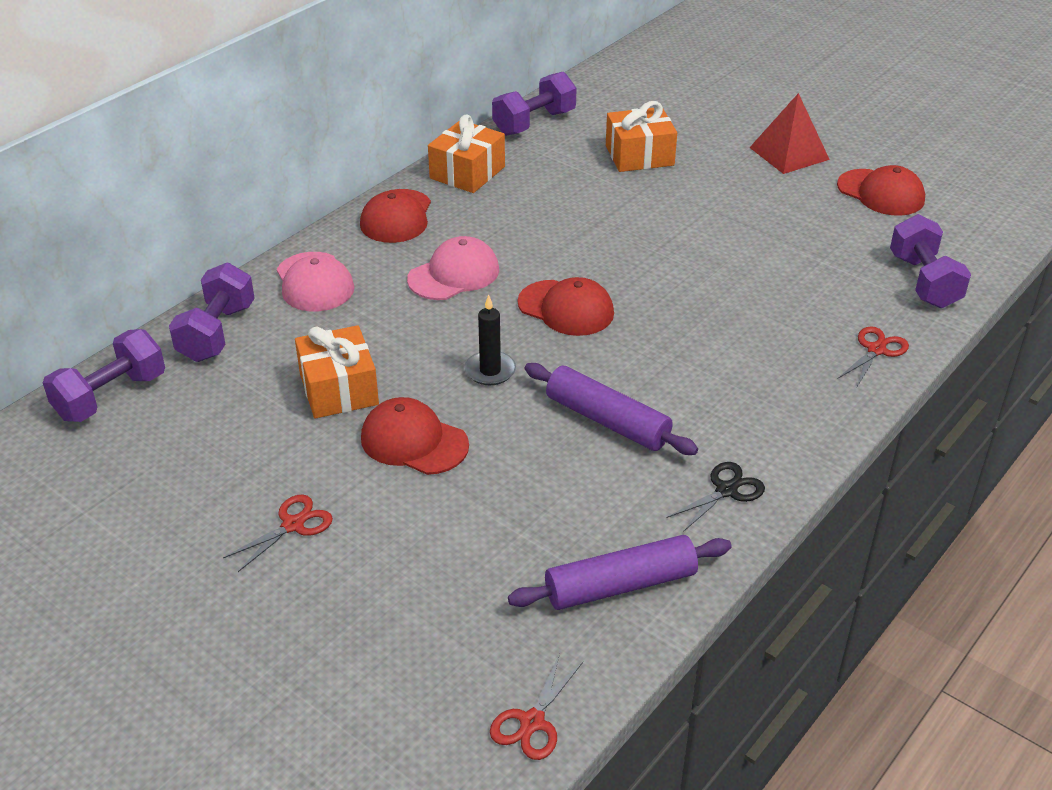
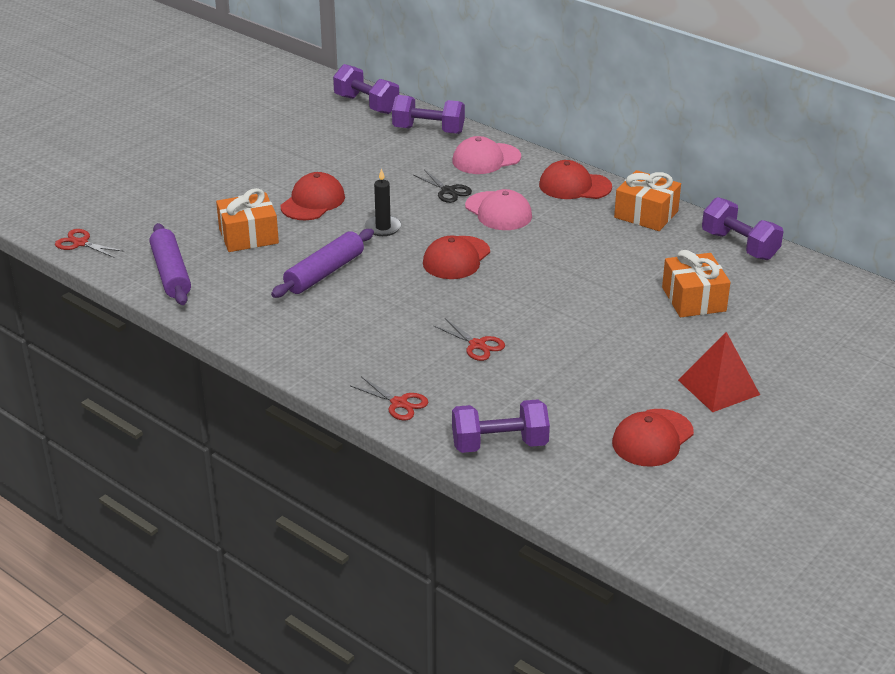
camera: 90 degrees right, 5 degrees down
(293, 525) = (246, 167): red scissors -> red scissors (477, 345)
(339, 389) = (367, 174): orange gift -> orange gift (248, 236)
(726, 490) = (246, 317): black scissors -> black scissors (448, 191)

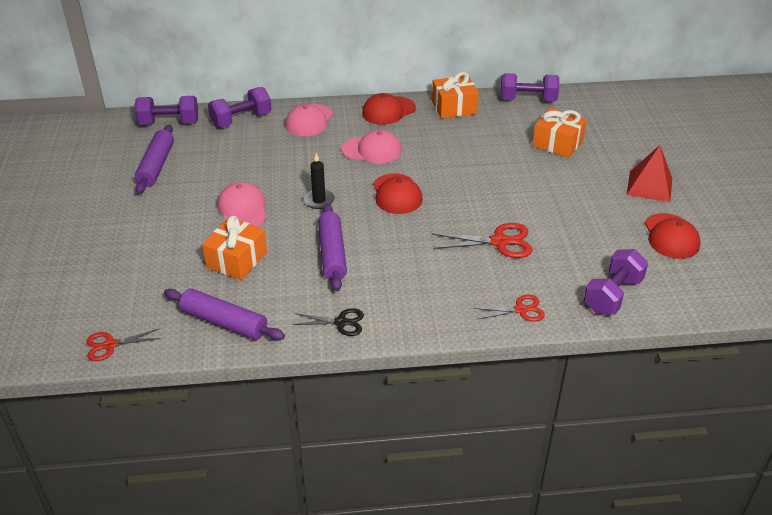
camera: 45 degrees left, 5 degrees up
(303, 134) = (156, 166): none -> purple rolling pin
(313, 202) = (242, 209): red cap -> pink cap
(448, 191) = (320, 153): black scissors -> black scissors (341, 322)
(477, 345) = (499, 242): red scissors -> red scissors, size x1.55

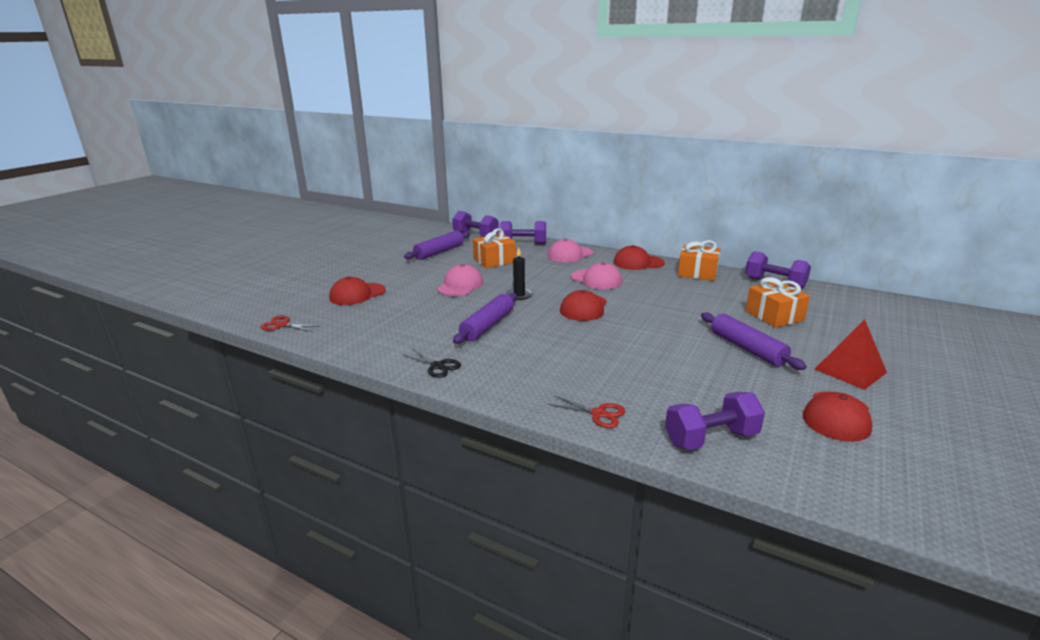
camera: 35 degrees right, 15 degrees down
(140, 267) = (357, 294): none -> red cap
(224, 322) = (362, 337): purple rolling pin -> purple rolling pin (747, 349)
(237, 260) = (419, 309): orange gift -> orange gift (494, 260)
(499, 242) = (637, 361): red scissors -> none

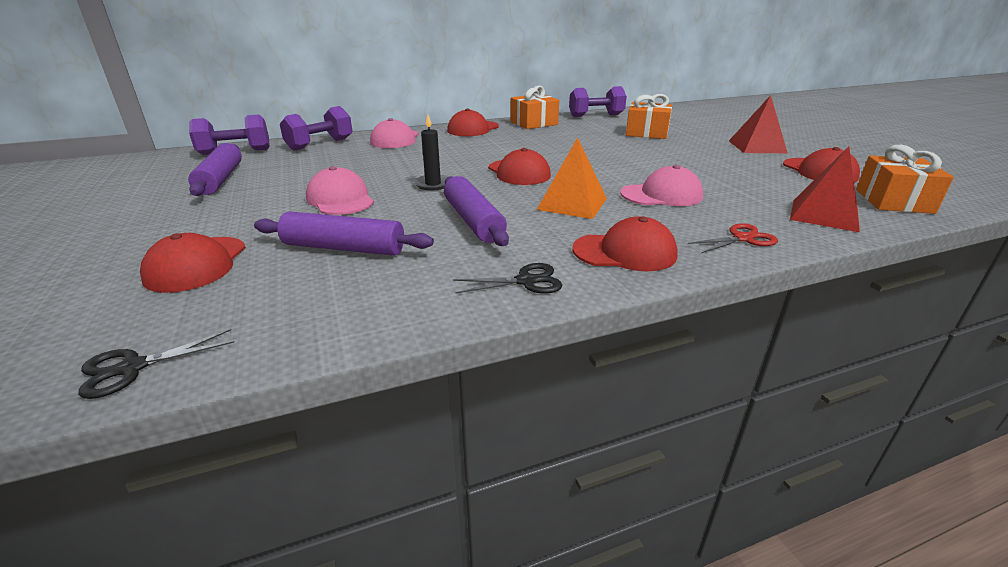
camera: 50 degrees left, 5 degrees up
(282, 325) = (132, 368): red scissors -> black scissors
(494, 260) = (323, 166): orange gift -> orange gift (893, 201)
(513, 380) = (624, 252): none -> red cap
(560, 341) = (572, 203): none -> orange pyramid
(596, 279) = (472, 150): pink cap -> pink cap (661, 195)
(711, 438) = (824, 215): purple dumbbell -> red pyramid
(747, 349) = (688, 156): purple rolling pin -> purple rolling pin (344, 248)

